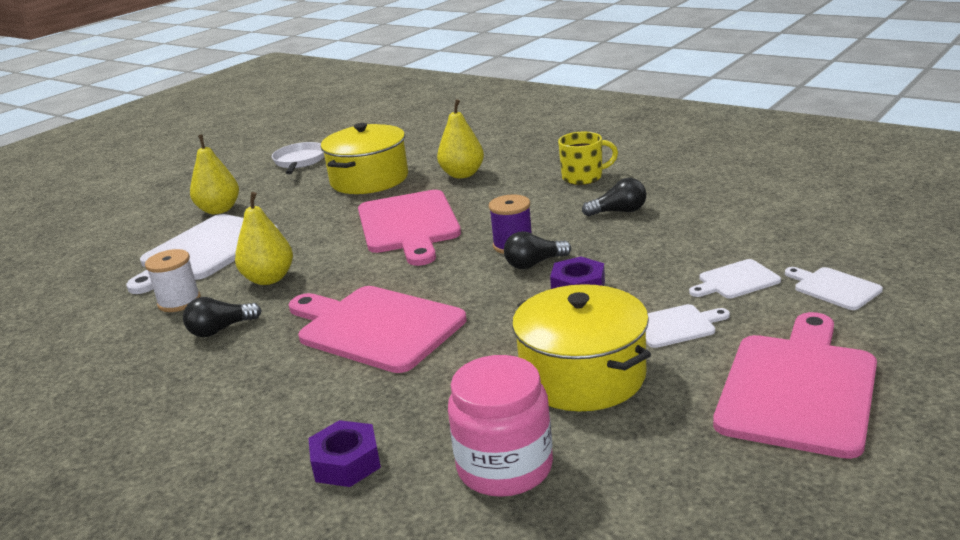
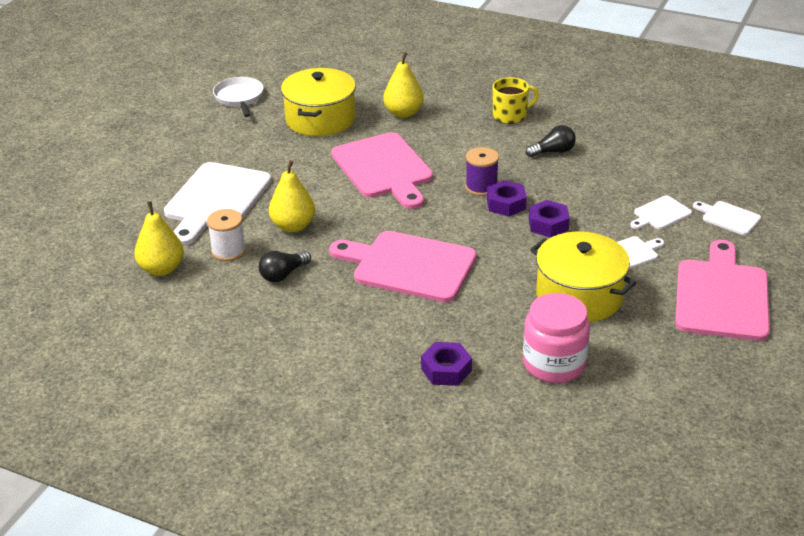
camera: 15 degrees left, 10 degrees up
(219, 210) = (197, 156): yellow pear -> yellow pear (162, 269)
(534, 264) = (506, 204): black light bulb -> purple nut

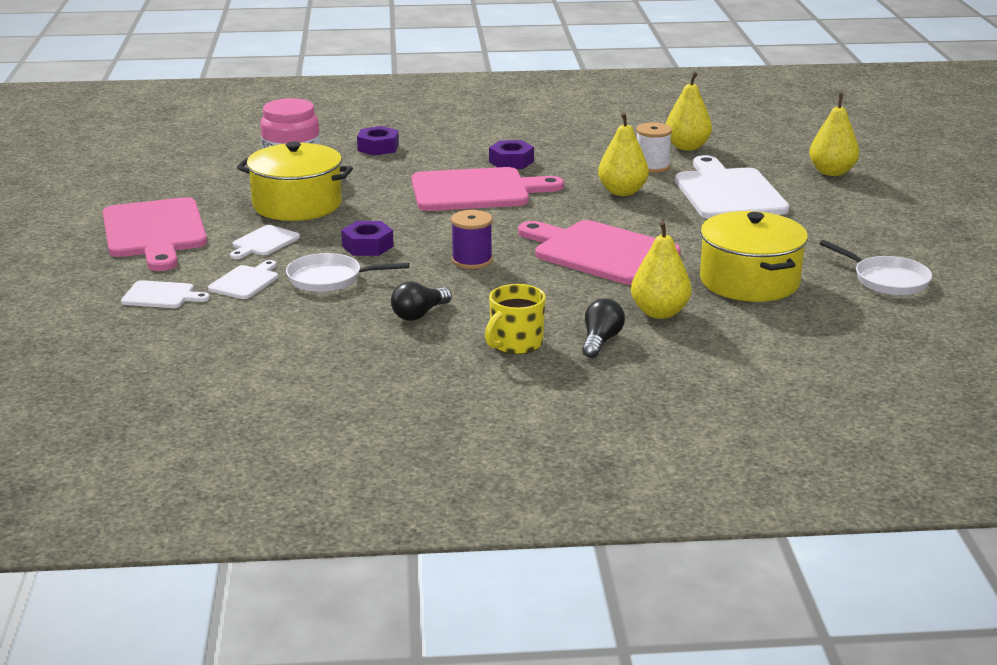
camera: 150 degrees right, 10 degrees down
(104, 198) = (832, 172): none -> yellow pear
(283, 274) = (580, 164): black light bulb -> black light bulb (600, 341)
(506, 204) = (429, 252): purple nut -> purple nut (511, 161)
(596, 199) = (330, 279): none -> white pan

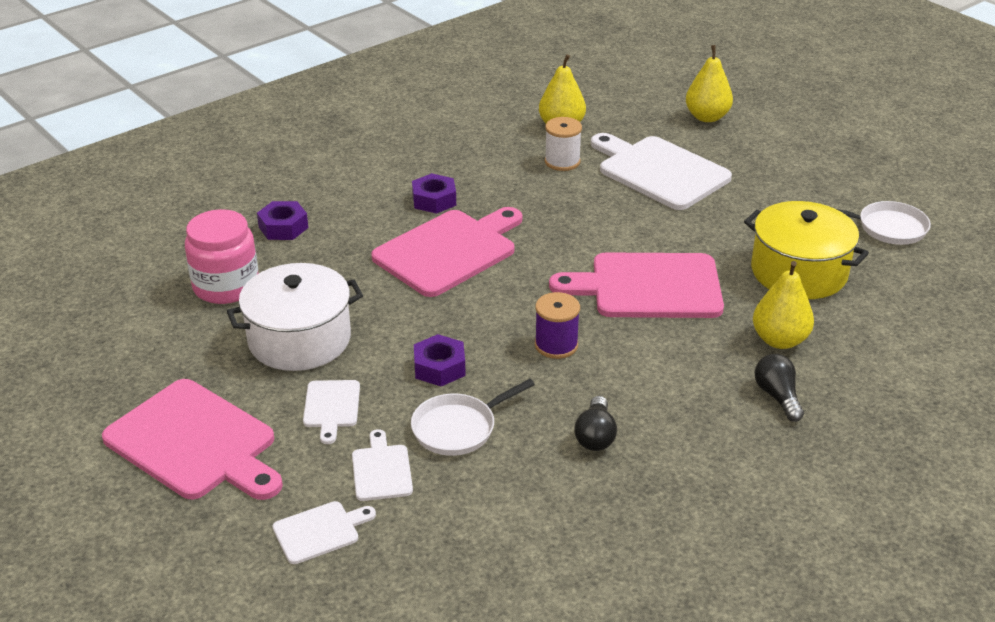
camera: 35 degrees left, 10 degrees up
(297, 204) = (299, 339): yellow pot -> white pot
(515, 344) = (718, 433): yellow mug -> none
(622, 192) = (576, 203): yellow pear -> none

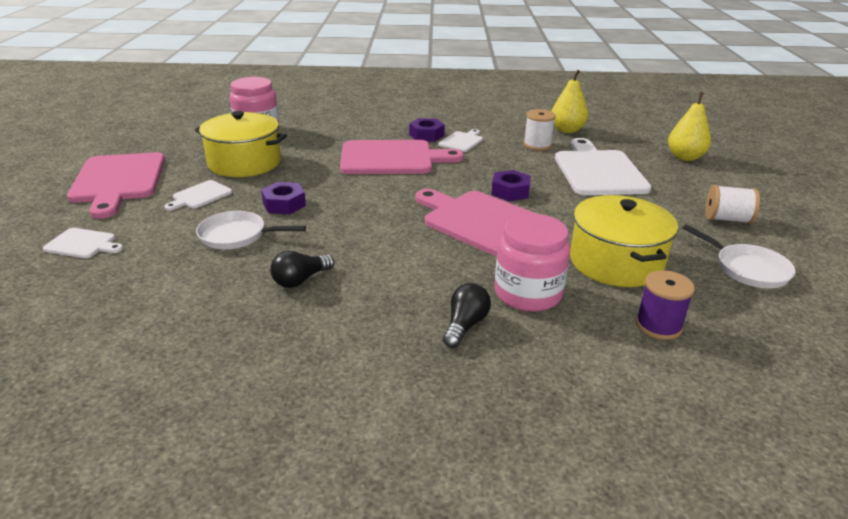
camera: 40 degrees right, 5 degrees down
(283, 227) = (328, 119): purple nut -> purple nut (510, 192)
(299, 339) = (244, 163): white pot -> yellow pot
(381, 470) = (163, 234): white cutting board -> white cutting board (462, 141)
(556, 345) = (367, 224): purple spool -> purple spool (658, 325)
(779, 340) = (528, 293): yellow pear -> pink jar
(819, 181) = (727, 219): none -> white spool

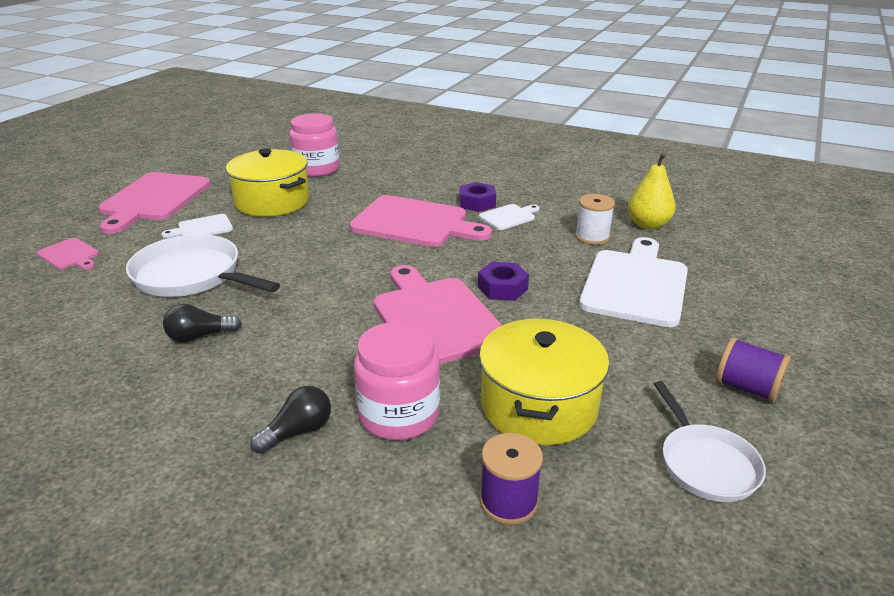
camera: 25 degrees right, 0 degrees up
(83, 244) = (70, 255): white cutting board -> pink cutting board
(237, 236) = (192, 276): white pan -> white pan, size x1.60
(284, 204) = (263, 252): purple nut -> none
(685, 157) = (773, 289): yellow pear -> none
(727, 219) = (747, 387): white spool -> purple spool

